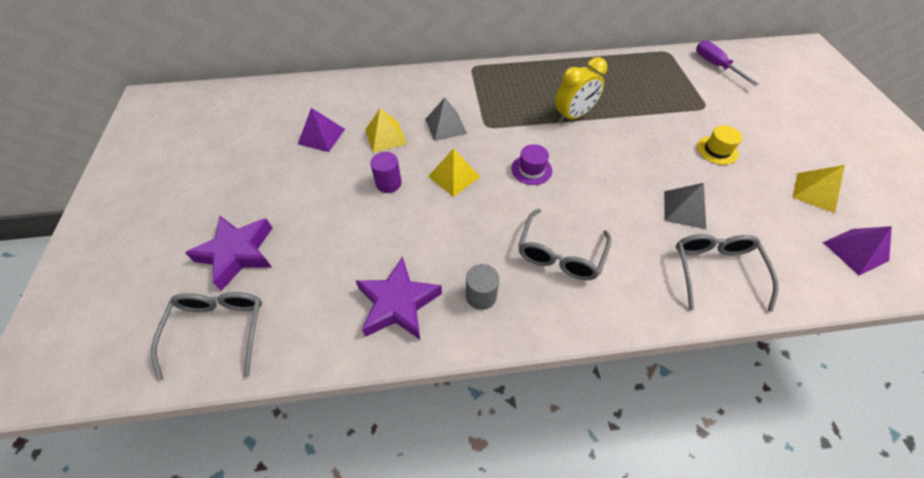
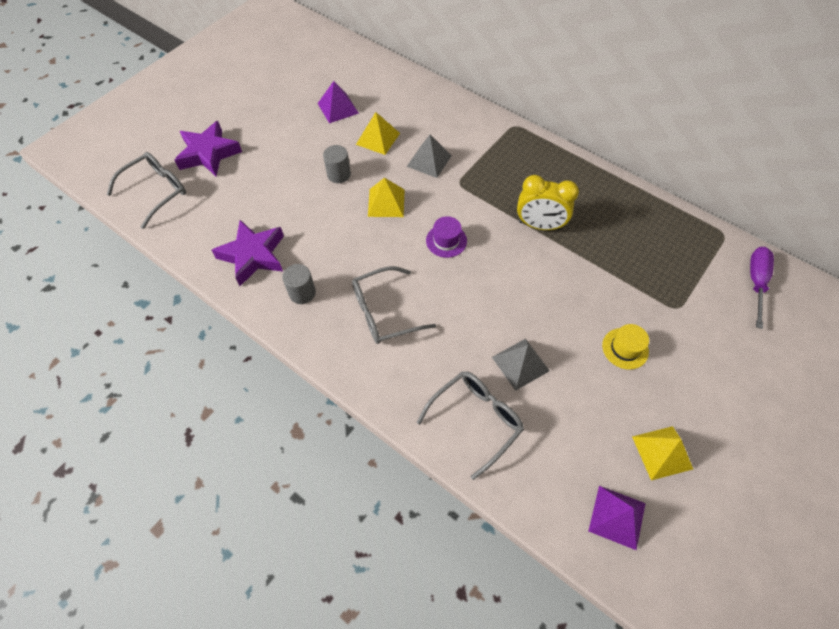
camera: 45 degrees right, 5 degrees up
(388, 183) = (339, 174): purple cylinder -> grey cylinder

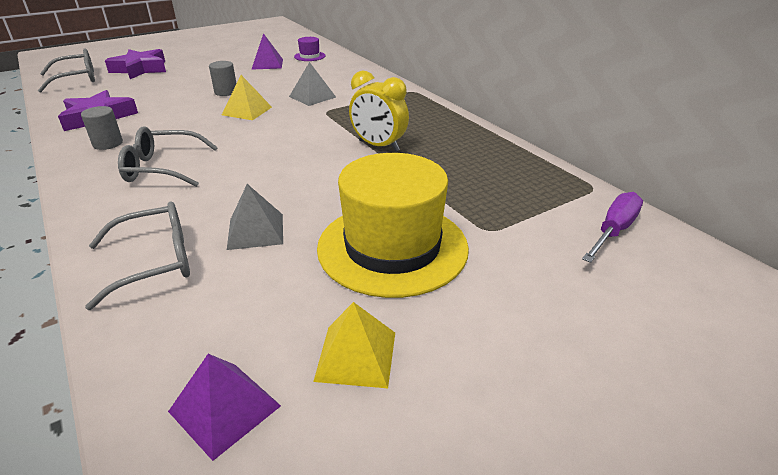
camera: 20 degrees right, 25 degrees down
(378, 138) = (281, 81): yellow pyramid -> none
(446, 240) = (275, 139): purple hat -> purple hat (309, 56)
(625, 348) = (392, 247): yellow hat -> yellow hat, size x2.43

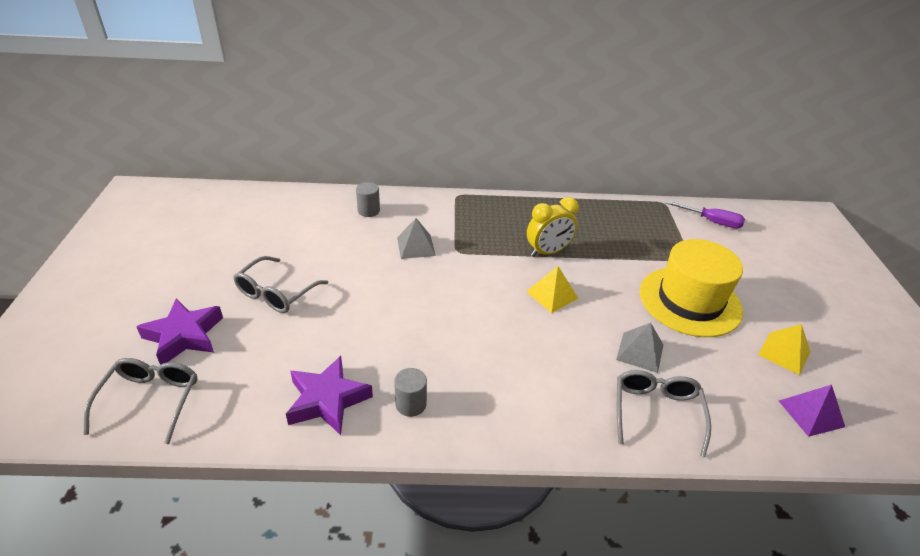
camera: 60 degrees left, 5 degrees up
(162, 168) = (500, 377): grey glasses -> grey glasses (276, 293)
(226, 92) = (345, 292): grey cylinder -> grey cylinder (368, 211)
(247, 111) = (412, 293): yellow pyramid -> yellow pyramid (552, 295)
(267, 64) = (290, 241): purple pyramid -> none
(309, 56) = (300, 210): purple hat -> none
(613, 231) = (711, 221): purple screwdriver -> purple screwdriver turned 135 degrees clockwise

